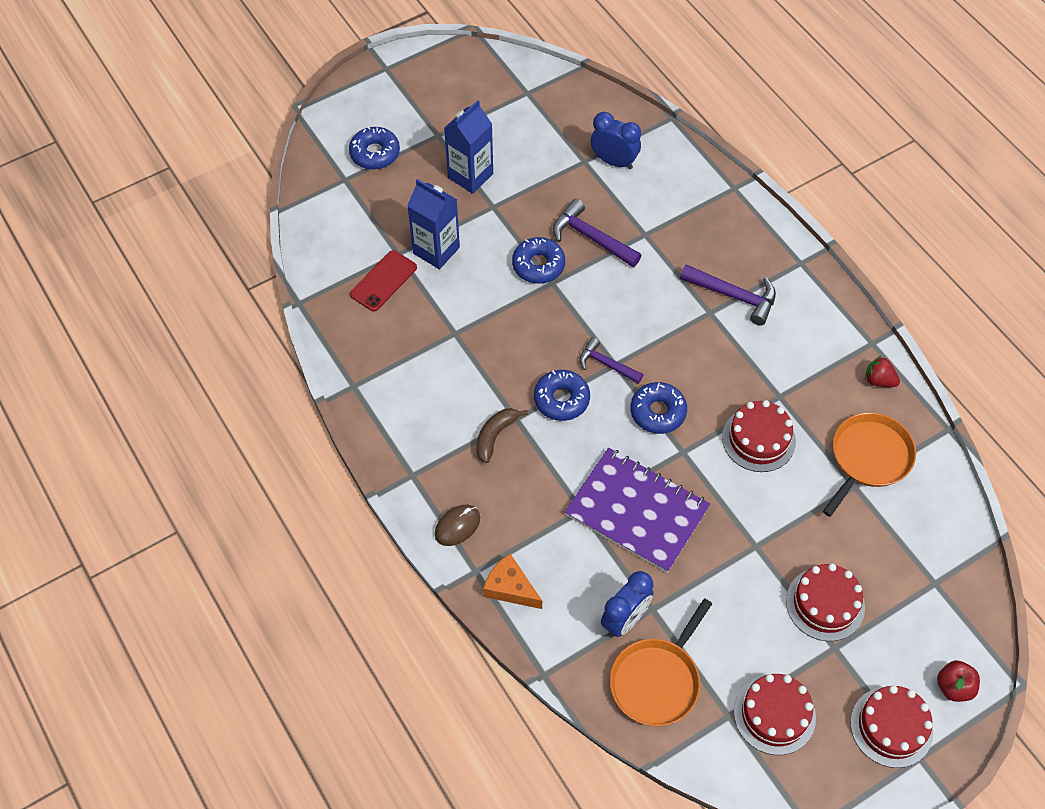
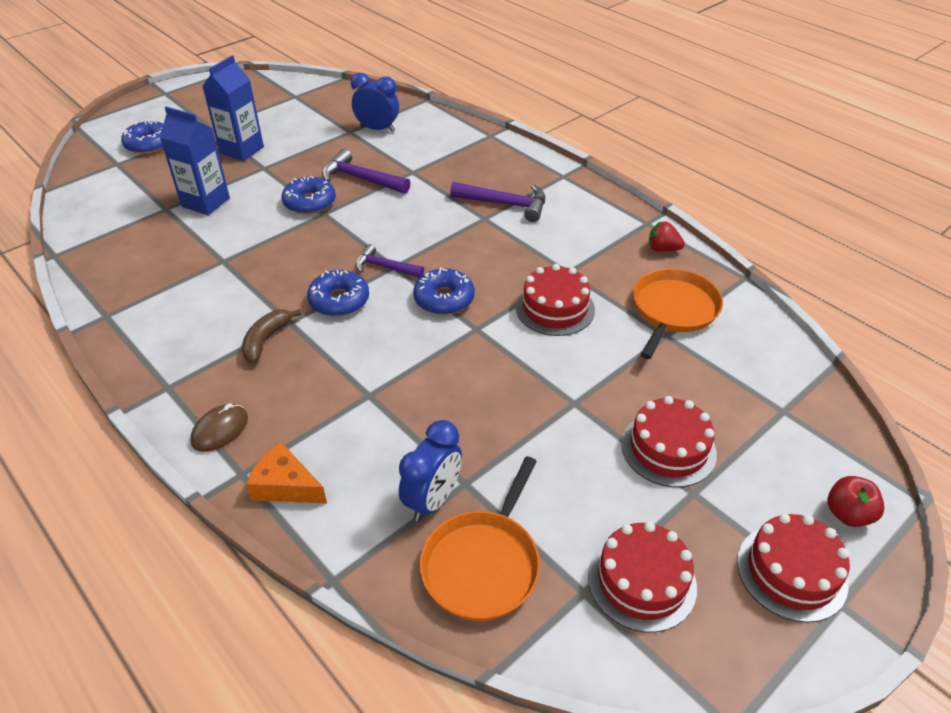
camera: 10 degrees left, 15 degrees down
(383, 281) = (149, 229): red phone -> none
(636, 511) = (433, 388): purple notebook -> none

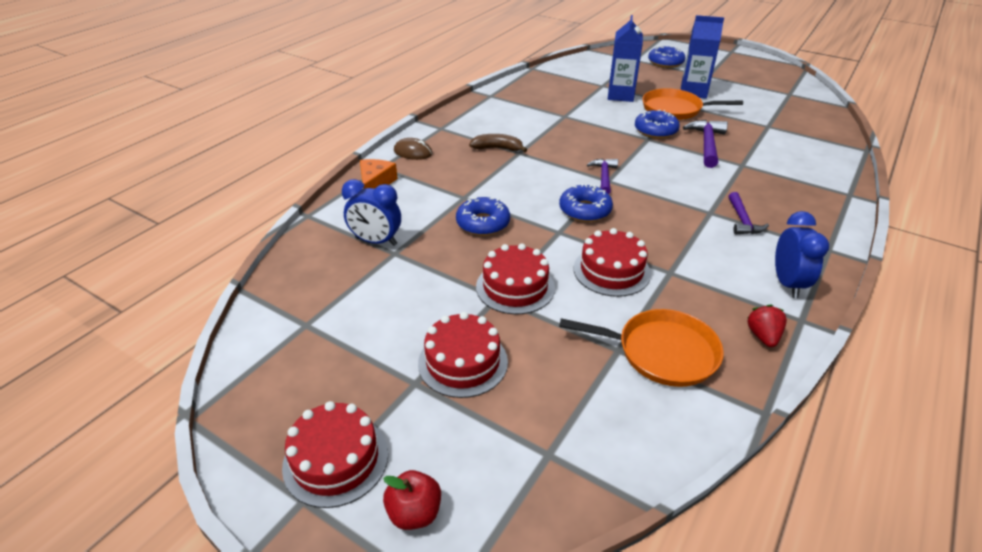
camera: 75 degrees right, 5 degrees down
(339, 300) = (553, 166): blue donut -> blue donut (483, 223)
(377, 129) = (787, 137): blue clock -> blue clock (787, 284)
(483, 564) = (325, 272): orange pan -> orange pan (675, 109)
(505, 204) = (742, 220): purple hammer -> purple hammer, size x0.67
(641, 581) = (317, 356): red cake -> red cake (515, 287)

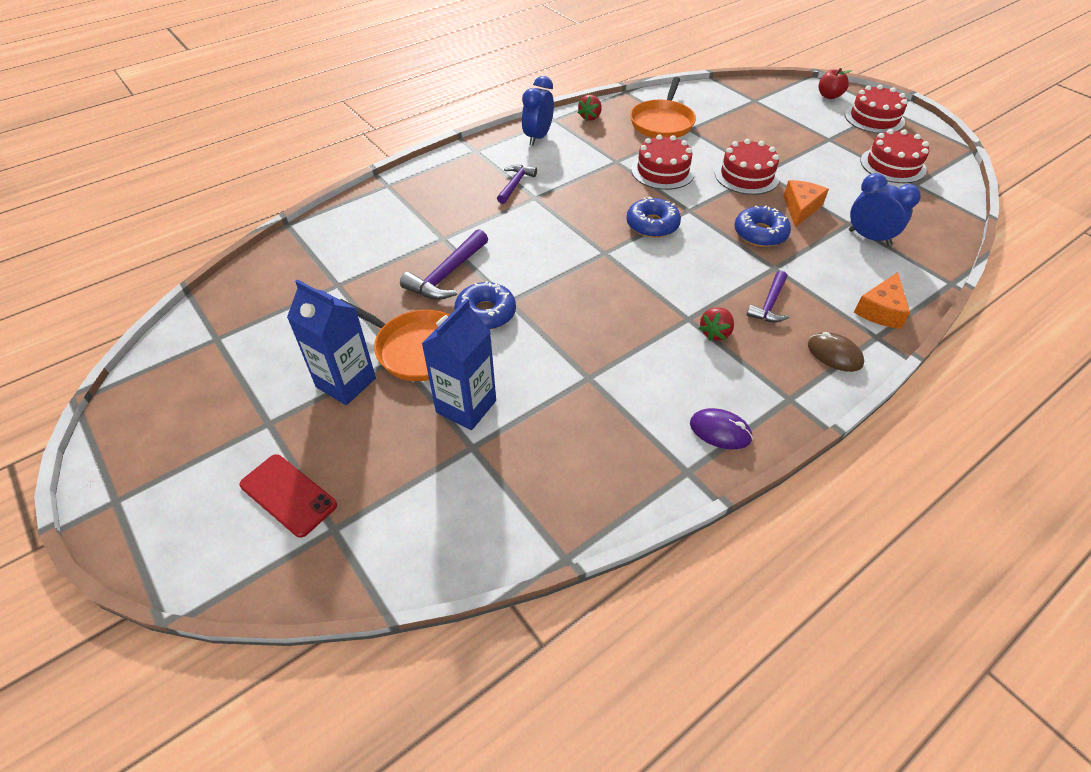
camera: 160 degrees left, 10 degrees up
(447, 259) = (800, 208): none -> orange cheese
(463, 362) = (796, 142): red cake -> red cake (892, 165)
(478, 110) = (720, 431): none -> purple mouse
(497, 148) = (715, 333): brown banana -> red strawberry
(604, 177) = (606, 258): purple hammer -> purple hammer (769, 304)
(662, 352) = (662, 122): orange pan -> orange pan turned 105 degrees counterclockwise
(665, 62) = (288, 495): blue donut -> red phone

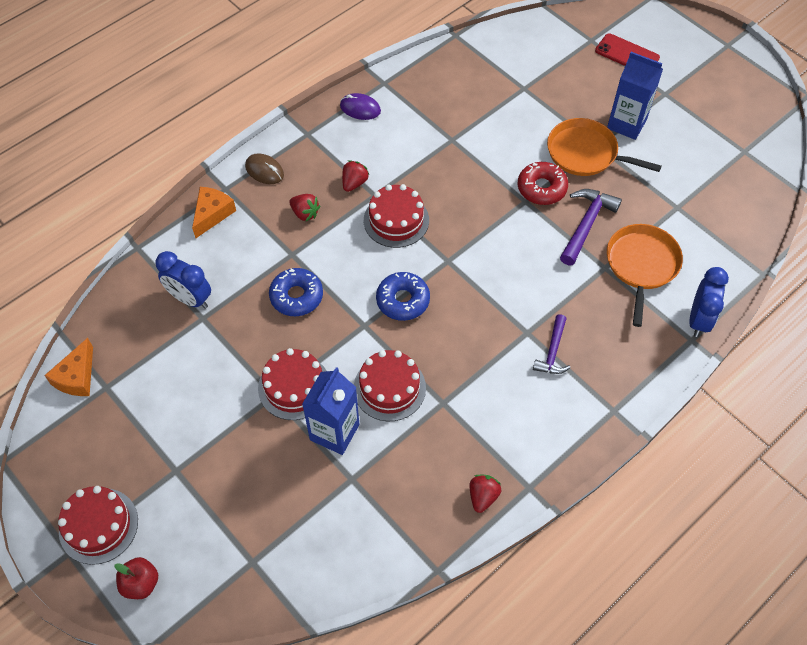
camera: 175 degrees right, 10 degrees up
(466, 406) = (535, 113): blue carton -> blue carton (334, 432)
(486, 313) = (541, 188): blue donut -> red donut
(538, 137) = (544, 443): blue clock -> blue clock (699, 320)
(662, 122) = (386, 491): orange pan -> orange pan (641, 265)
(769, 304) = (305, 213): purple hammer -> red strawberry
(800, 208) = (246, 337): orange cheese -> orange cheese (77, 377)
(892, 165) = (117, 420): red cake -> red cake (396, 220)

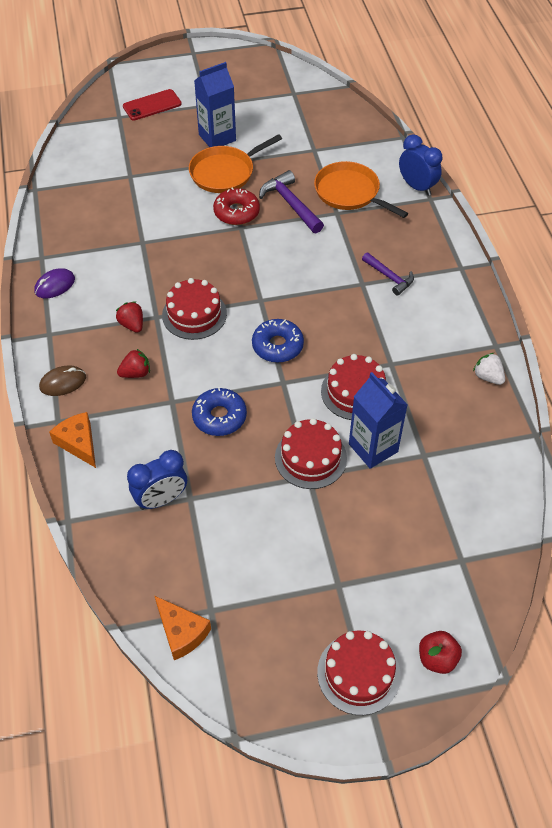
camera: 60 degrees left, 5 degrees down
(483, 496) = (488, 377): red strawberry -> white strawberry

